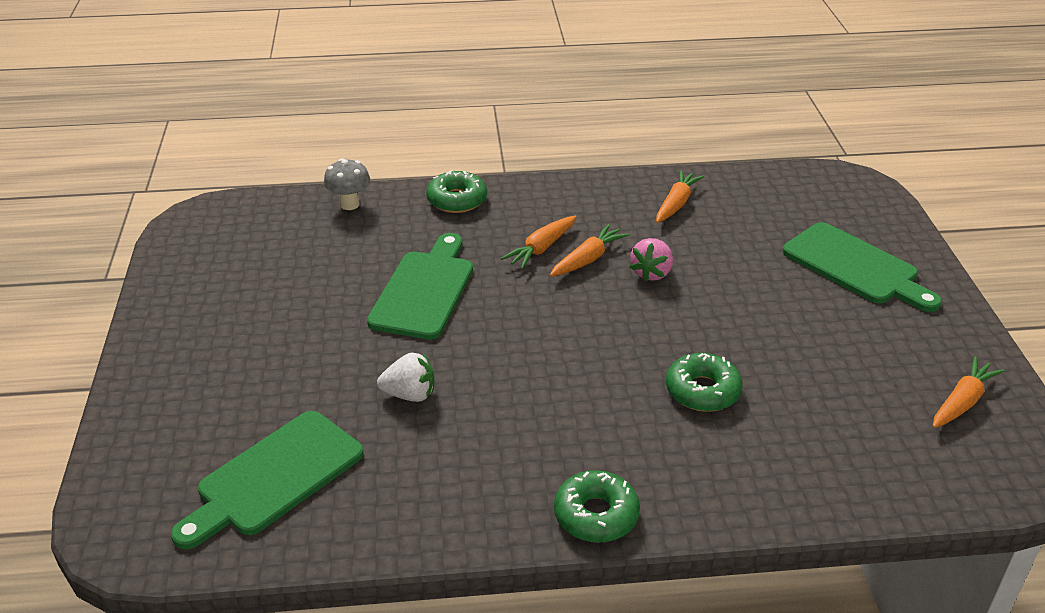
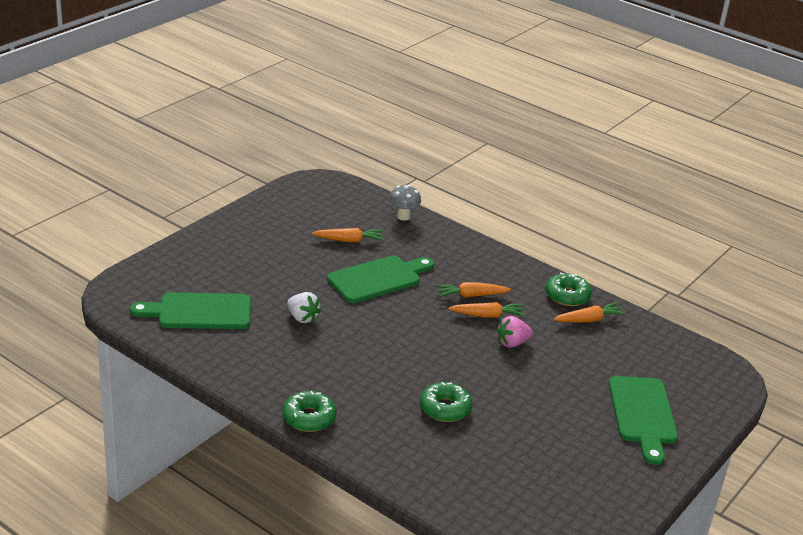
camera: 40 degrees right, 5 degrees down
(457, 200) = (463, 246): green donut -> green donut (567, 296)
(962, 402) = (581, 508): orange carrot -> orange carrot (349, 240)

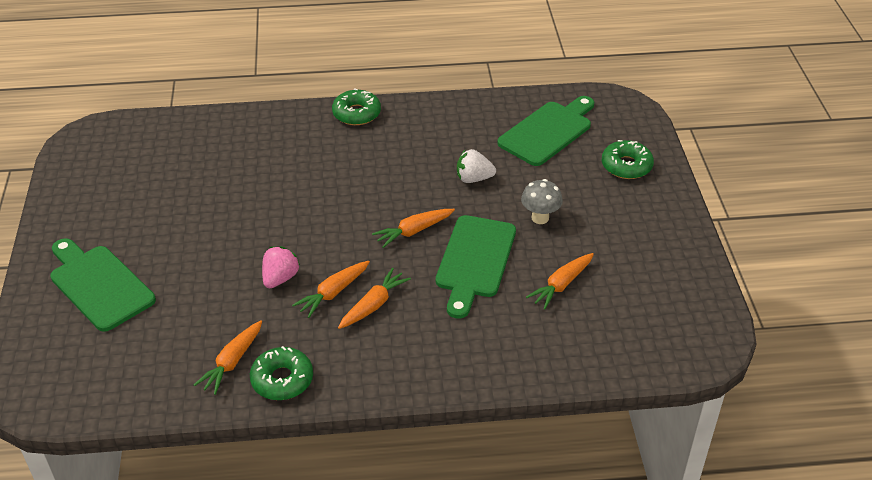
camera: 140 degrees right, 10 degrees up
(391, 315) = (413, 231): none -> orange carrot
(403, 216) = (564, 361): grey mushroom -> grey mushroom (540, 218)
(445, 408) = (271, 181): green donut -> green donut (626, 166)

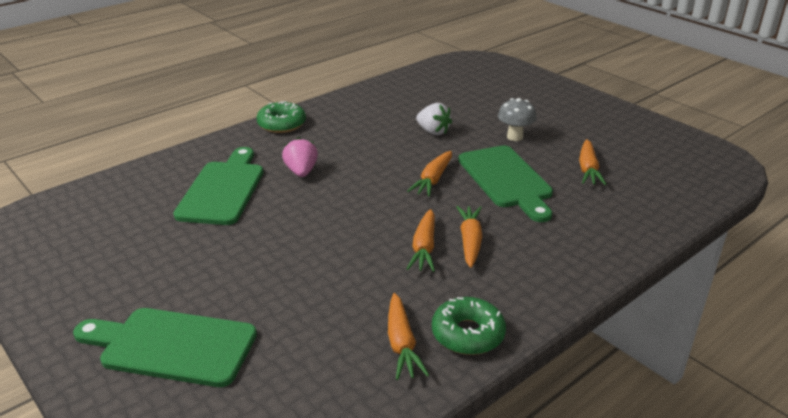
camera: 35 degrees left, 10 degrees down
(280, 278) = (361, 258): pink strawberry -> pink strawberry (301, 172)
(473, 179) = (433, 132): white strawberry -> white strawberry turned 105 degrees counterclockwise
(548, 131) = (448, 88): green cutting board -> green cutting board (223, 190)
(626, 166) = (528, 89): green donut -> none

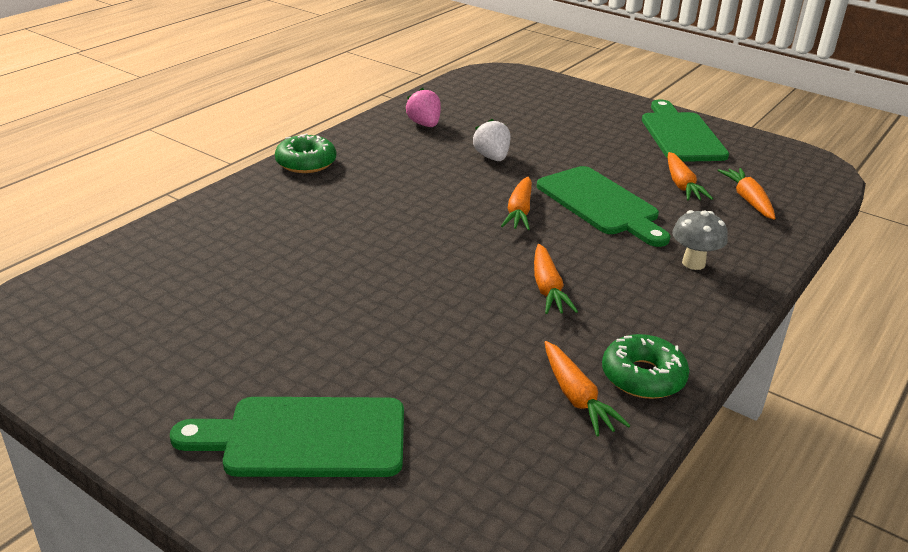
camera: 15 degrees left, 0 degrees up
(223, 190) = (272, 246): green cutting board -> green cutting board (681, 135)
(301, 172) = (359, 216): pink strawberry -> pink strawberry (424, 124)
(433, 132) = (492, 157): white strawberry -> white strawberry turned 135 degrees counterclockwise
(470, 241) = (594, 275): orange carrot -> orange carrot (748, 200)
(514, 137) = (586, 156): grey mushroom -> grey mushroom (693, 263)

